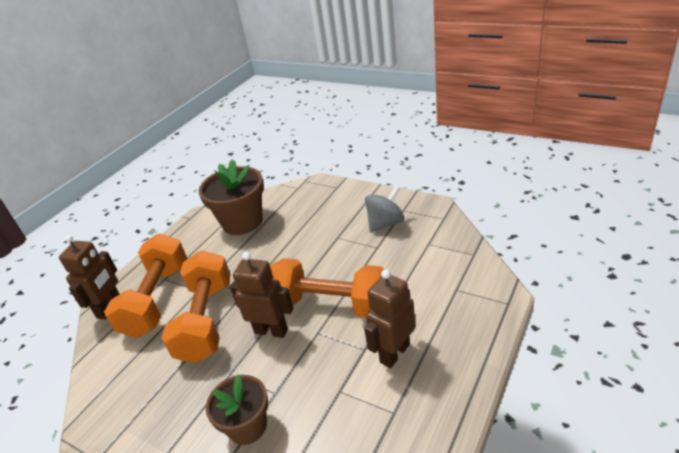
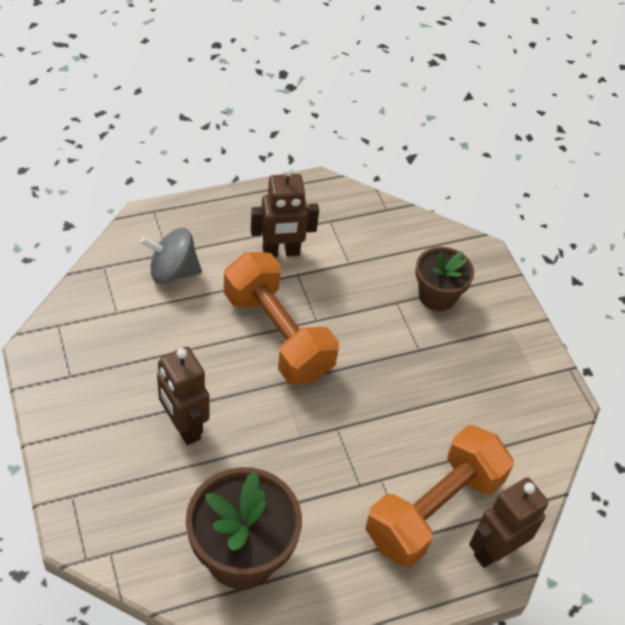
camera: 150 degrees left, 15 degrees up
(206, 320) = (400, 426): orange dumbbell -> none
(271, 330) = (351, 357): brown robot -> brown robot (183, 427)
(385, 223) = (111, 376): grey spinning top -> grey spinning top (172, 272)

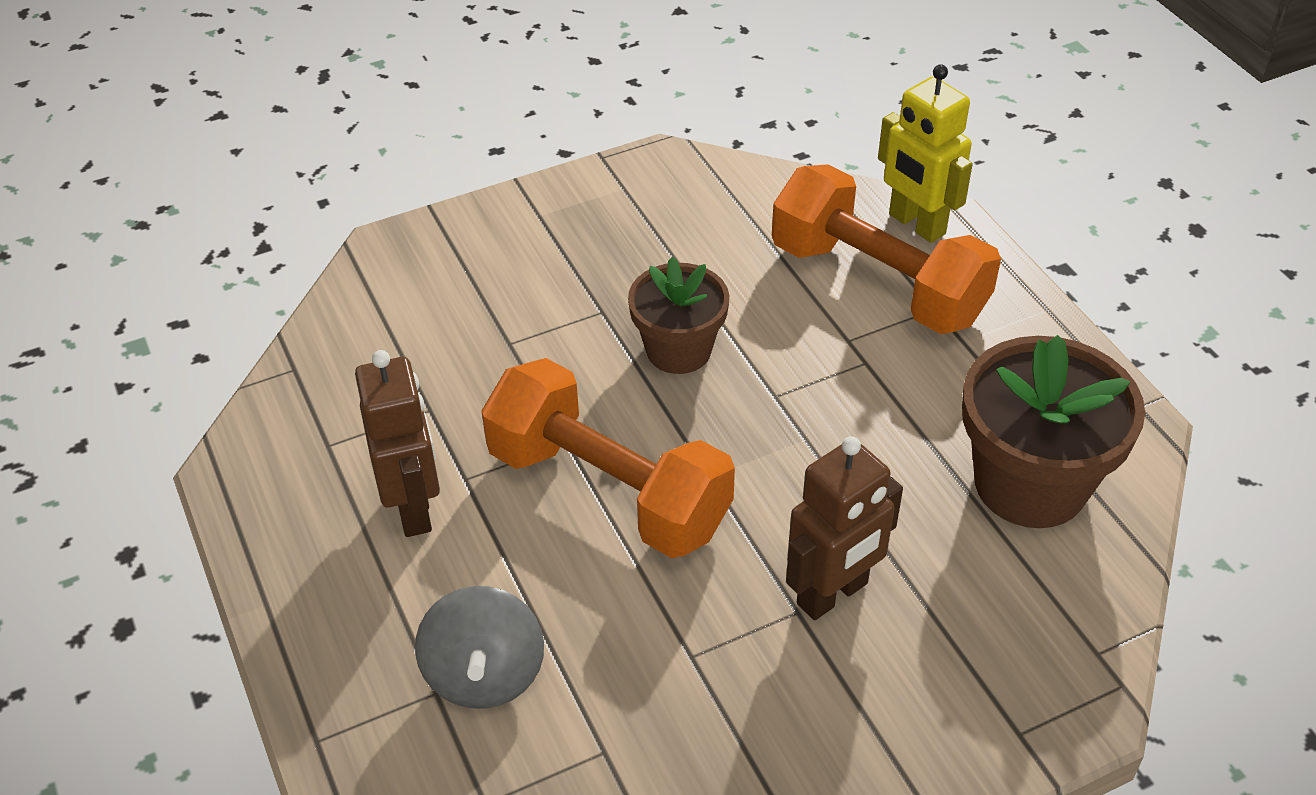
camera: 90 degrees left, 5 degrees down
(277, 335) = (609, 490): orange dumbbell -> orange dumbbell turned 75 degrees clockwise
(437, 296) = (488, 296): brown flower pot -> brown flower pot (678, 350)
(494, 550) = (916, 224): brown robot -> yellow robot

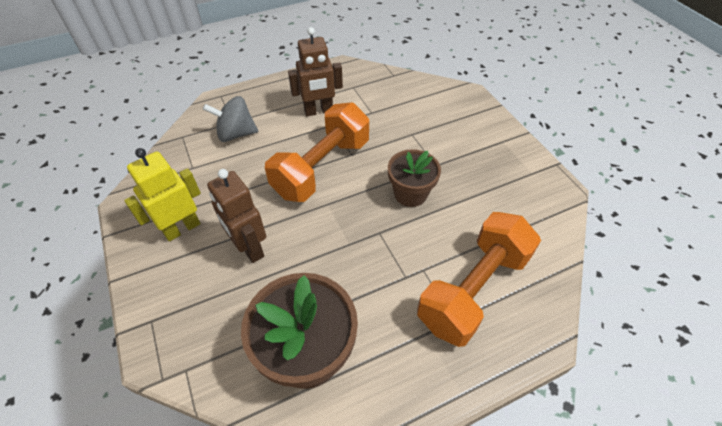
camera: 90 degrees right, 5 degrees up
(916, 224) = (534, 318): yellow robot -> yellow robot (182, 228)

